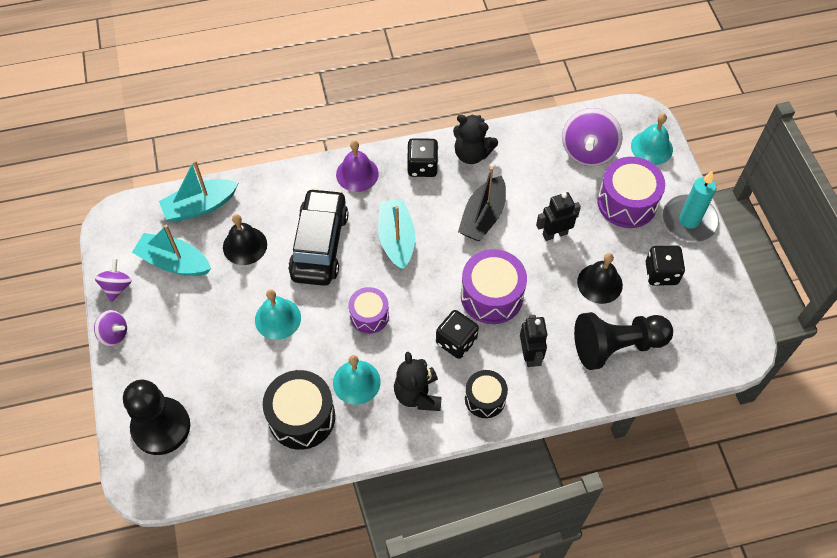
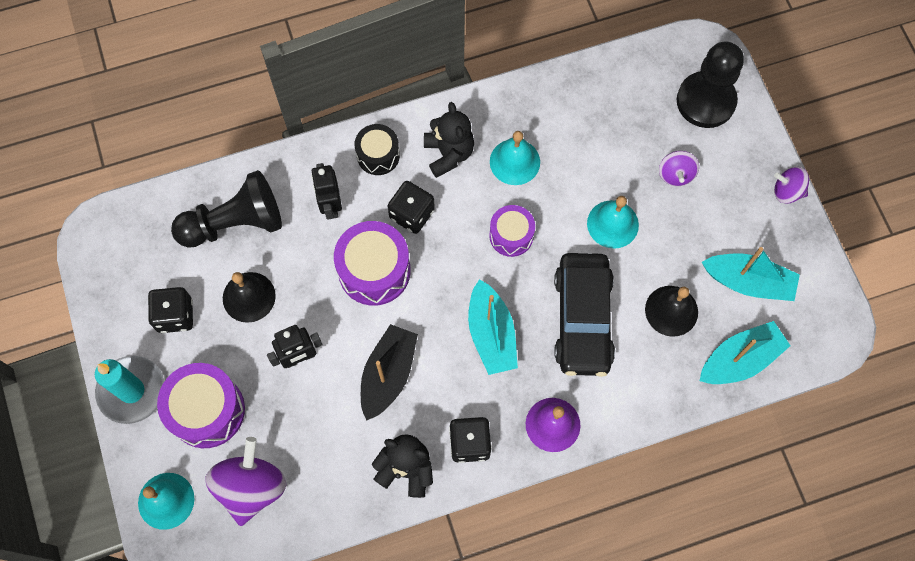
camera: 175 degrees right, 10 degrees up
(117, 287) = (803, 246): purple spinning top -> purple spinning top (675, 175)
(301, 417) = (565, 122): black drum -> none

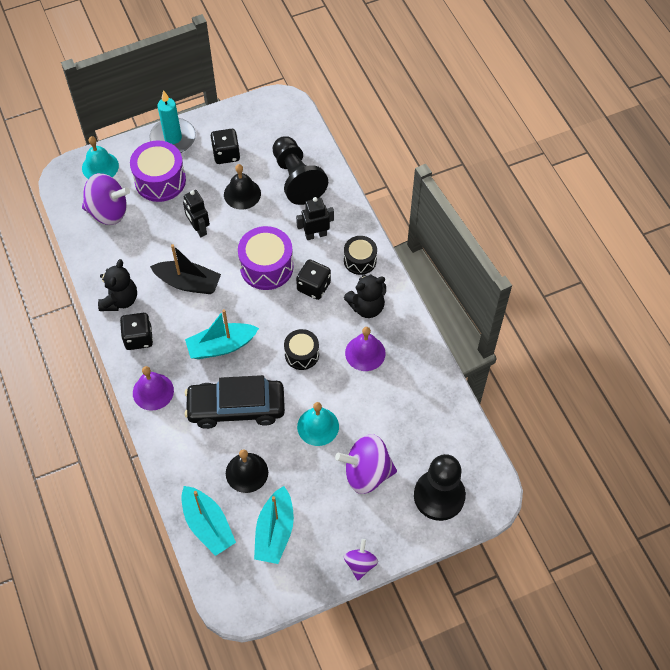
camera: 85 degrees right, 10 degrees down
(511, 236) = (302, 354): purple drum -> black drum
(514, 161) = (365, 353): turquoise bell -> purple bell
(675, 175) = (366, 473): purple spinning top -> purple spinning top, size x1.80

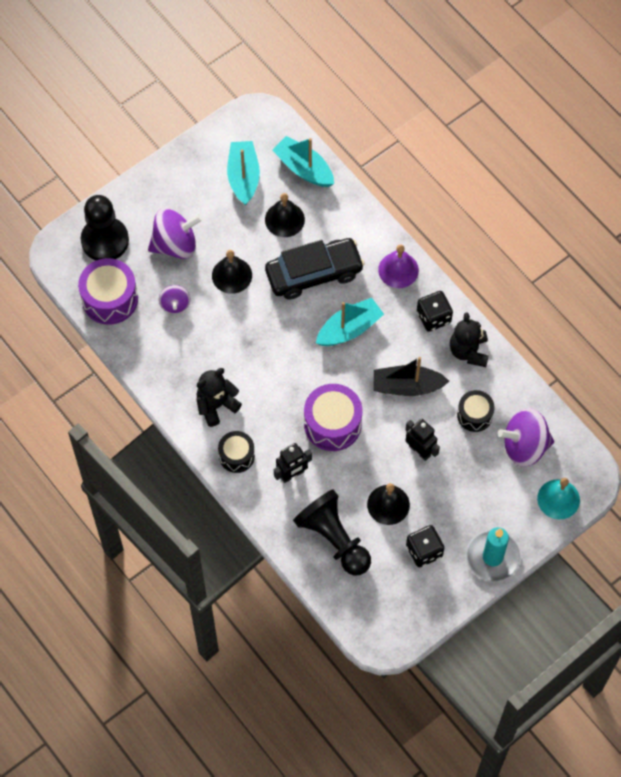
camera: 165 degrees right, 5 degrees up
(160, 180) = (484, 498): purple drum -> purple drum (110, 299)
(302, 354) = (267, 340): black drum -> black drum (474, 415)
(313, 286) = (277, 414): black dice -> none
(318, 426) = (232, 275): turquoise bell -> black bell
(360, 564) = (162, 169): purple spinning top -> purple spinning top (175, 304)
(365, 353) = (205, 356): purple bell -> none

